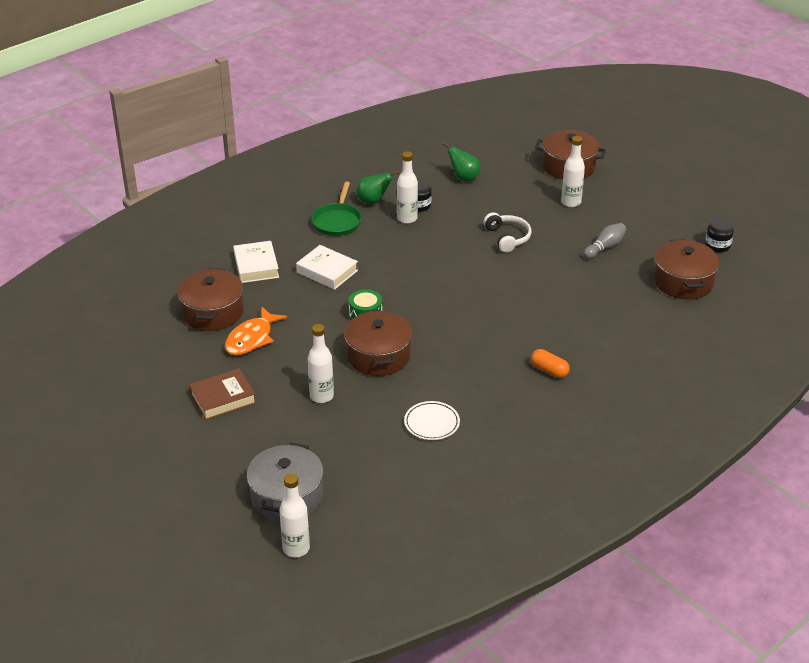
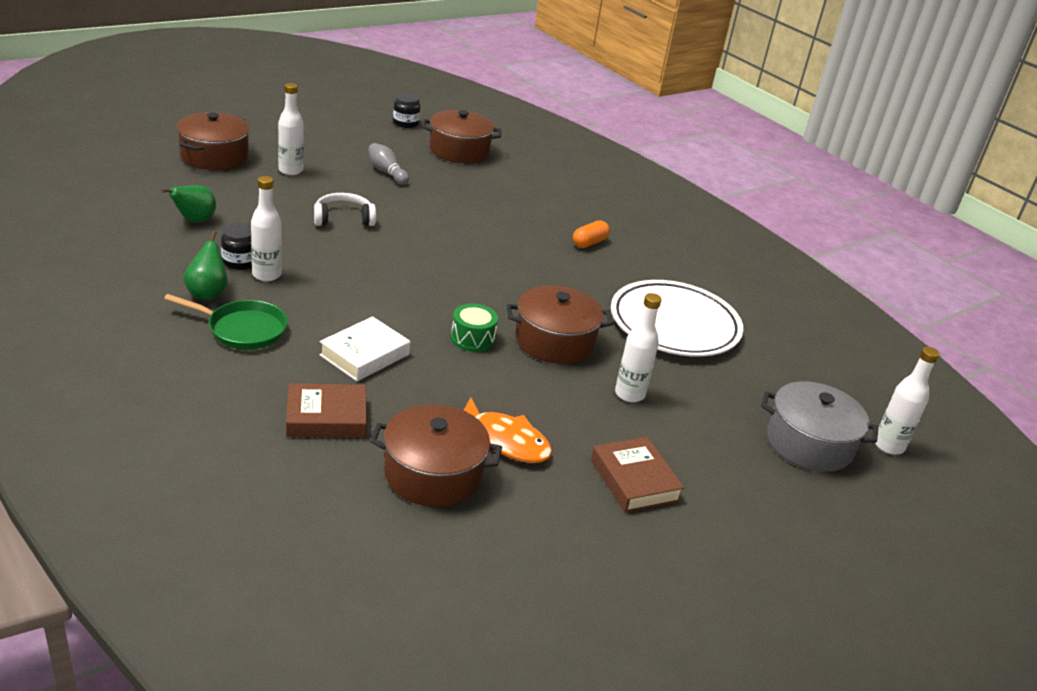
camera: 90 degrees left, 5 degrees down
(256, 266) = (326, 417): white book -> brown book
(432, 423) = (674, 325): white plate -> white plate, size x2.10

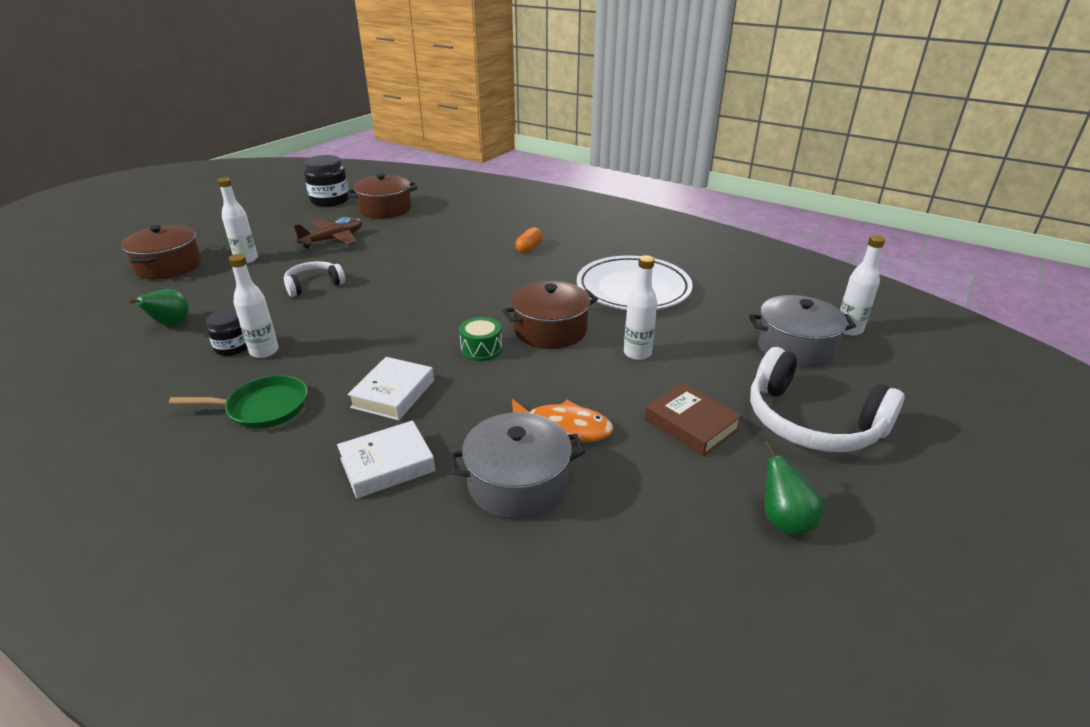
camera: 15 degrees left, 0 degrees up
(207, 293) = (212, 385): green pear -> green pear (784, 521)
(326, 417) = (387, 465): brown book -> white book
(387, 172) = (333, 239): grey bowling pin -> brown plane
(405, 123) = (330, 200): black jar -> black jar, size x1.71
(433, 474) = (518, 483): brown pot -> grey pot
(762, 521) = (811, 422): none -> white headphones

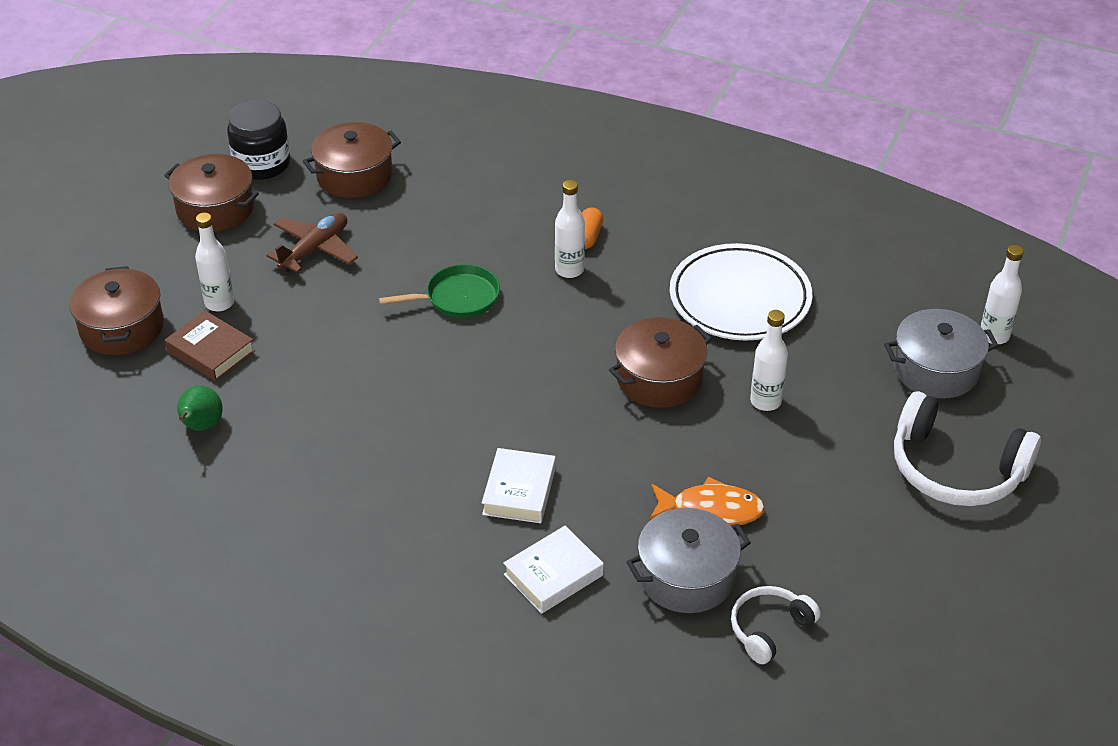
camera: 10 degrees left, 10 degrees up
(232, 347) = (301, 451): black jar -> none
(262, 408) = (388, 527): green pan -> green pan (457, 298)
(264, 351) = (342, 452): white bottle -> white bottle (569, 270)
(284, 217) = (215, 208): none -> brown pot
(313, 285) = (338, 339): white headphones -> white headphones (769, 629)
(481, 349) = (590, 417): green drum -> none
(691, 424) = (838, 488): brown book -> brown book (211, 351)
(784, 521) = (933, 580): green pear -> none

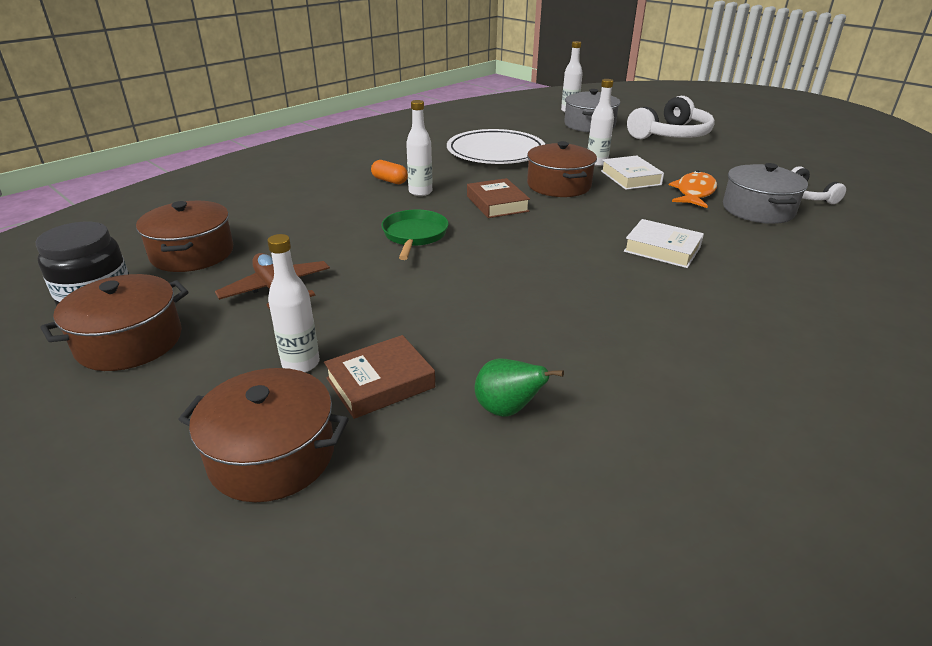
camera: 70 degrees left, 10 degrees down
(553, 575) = (758, 252): white book -> white book (630, 178)
(571, 338) = (497, 204): none -> brown book

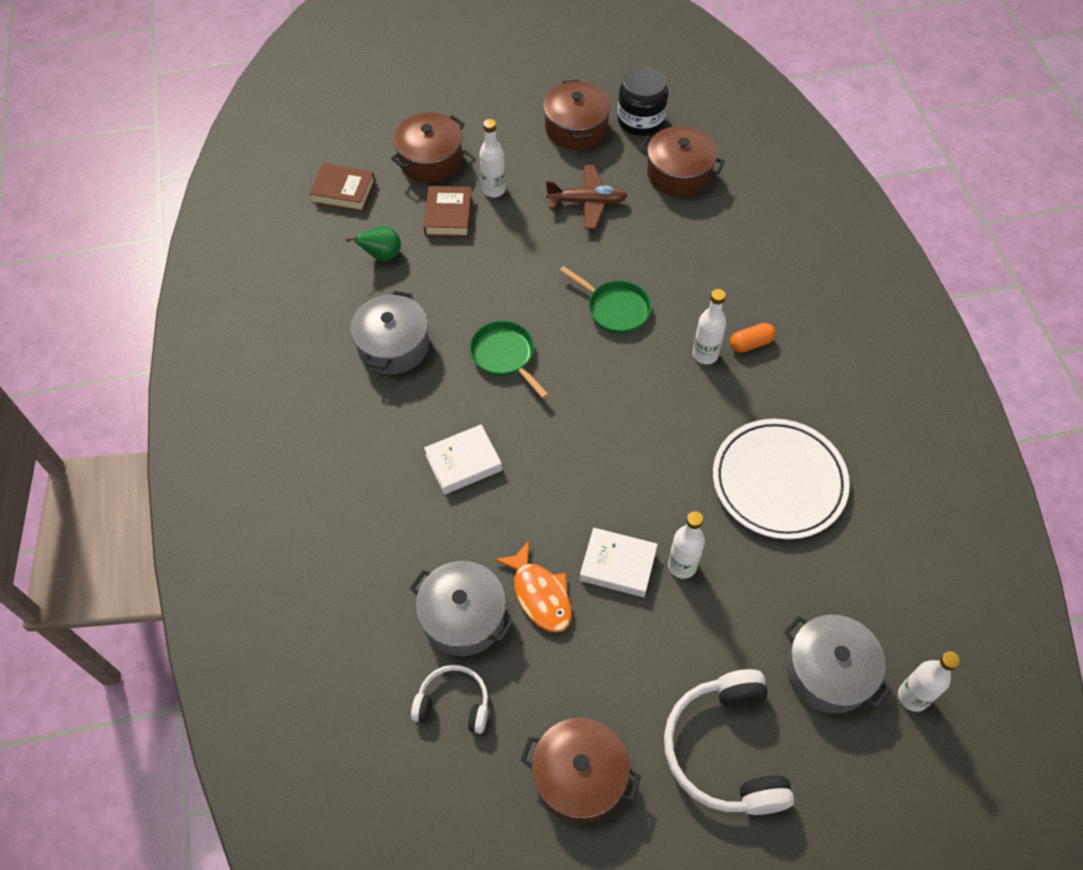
camera: 125 degrees right, 25 degrees up
(497, 204) = (636, 400): brown book -> brown book (343, 191)
(535, 268) = (505, 356): none -> green pan
(559, 185) = (644, 480): brown pot -> brown pot (579, 776)
(616, 335) = (393, 346): none -> grey pot

